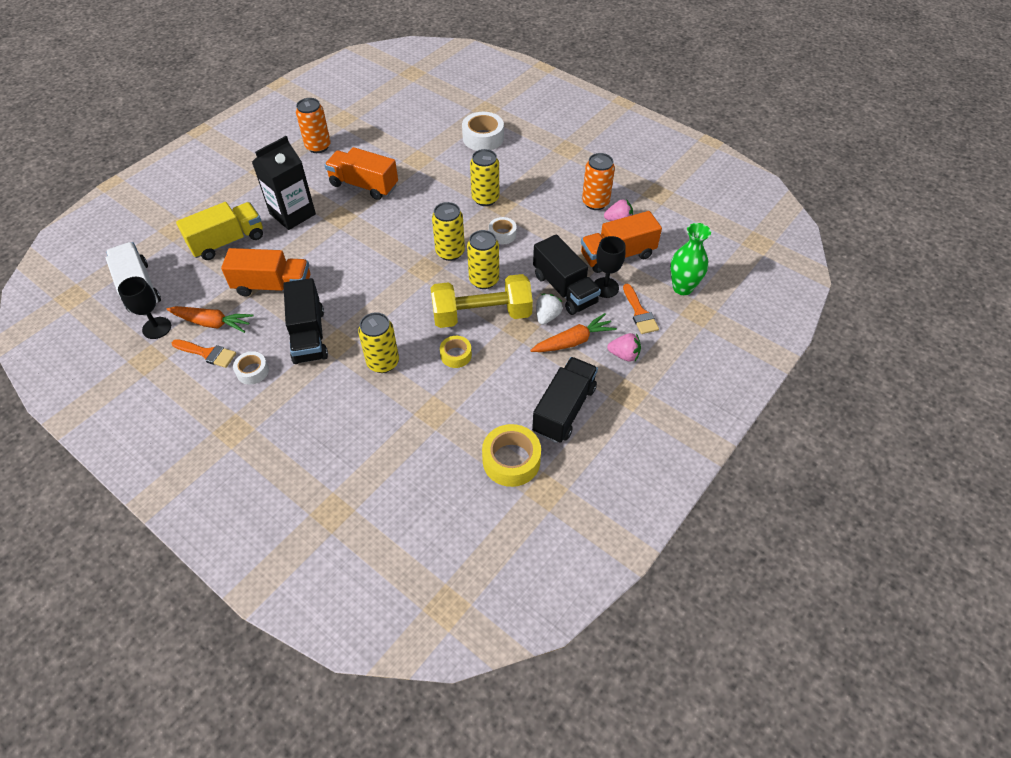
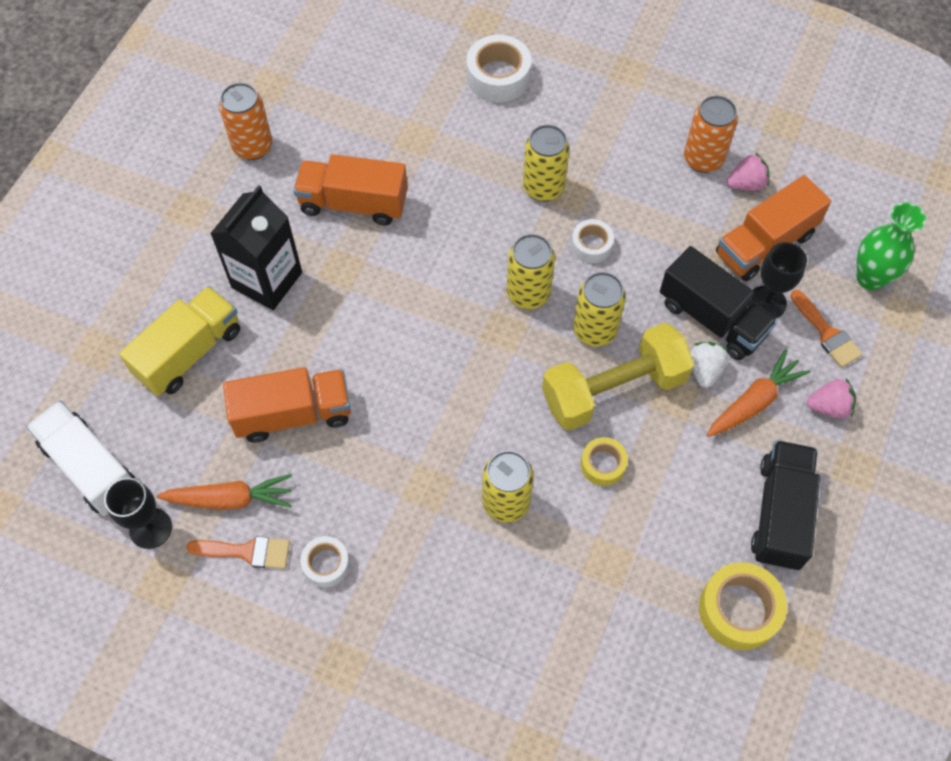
camera: 15 degrees left, 10 degrees up
(309, 335) = (382, 485): black truck -> none

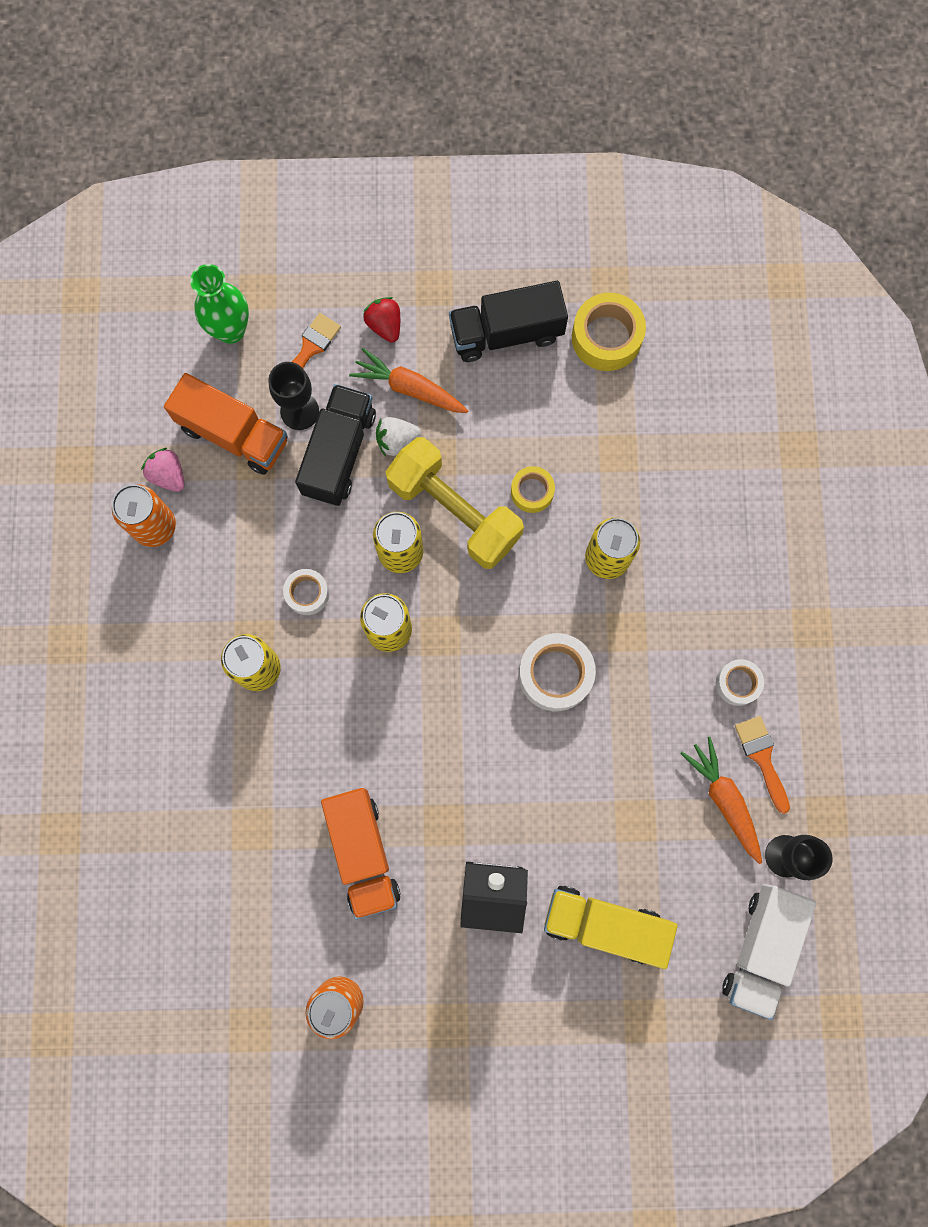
camera: 115 degrees left, 15 degrees up
(293, 414) = (617, 787): orange truck -> none
(498, 77) = (133, 779): white tape -> white tape (555, 674)
(829, 407) = (385, 325): pink strawberry -> red strawberry

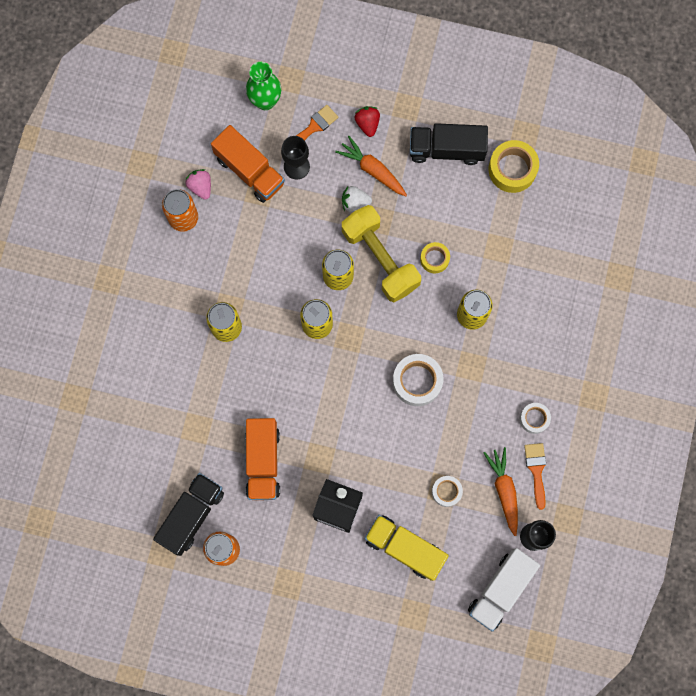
camera: 15 degrees right, 0 degrees up
(307, 593) = (270, 287): white tape -> white tape (446, 491)
(339, 453) = (315, 201): black truck -> black truck (191, 515)

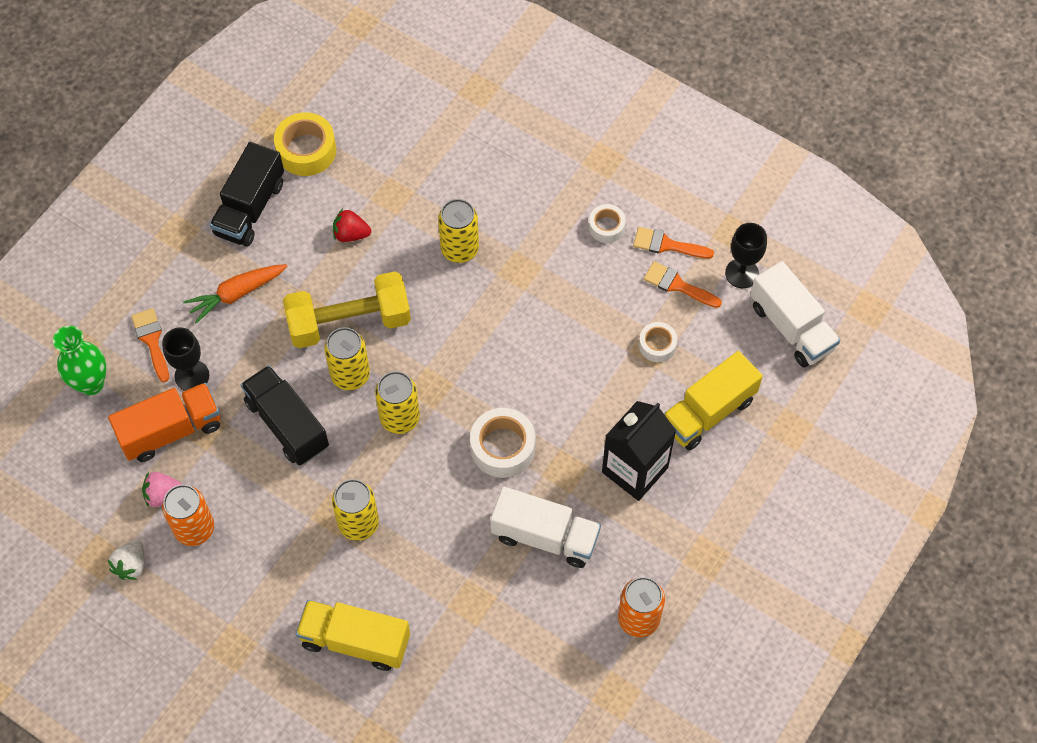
camera: 70 degrees left, 15 degrees down
(141, 359) = (355, 641): none -> yellow truck
(191, 515) = (581, 644): black truck -> black truck (287, 424)
(263, 461) = (545, 536): orange truck -> white truck
(355, 202) = (268, 326): white strawberry -> white strawberry (131, 565)
(367, 124) = (177, 280): red strawberry -> red strawberry (351, 234)
(417, 381) = (514, 332): white tape -> white tape (503, 447)
(434, 259) = (376, 265): yellow tape -> none
(504, 490) = (677, 285): orange carrot -> orange brush

